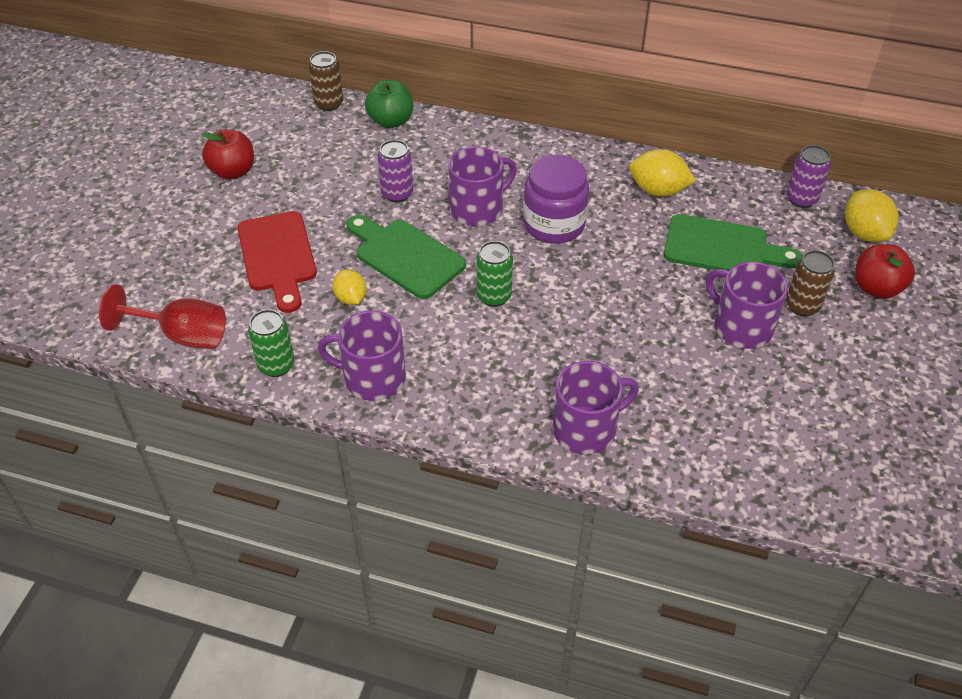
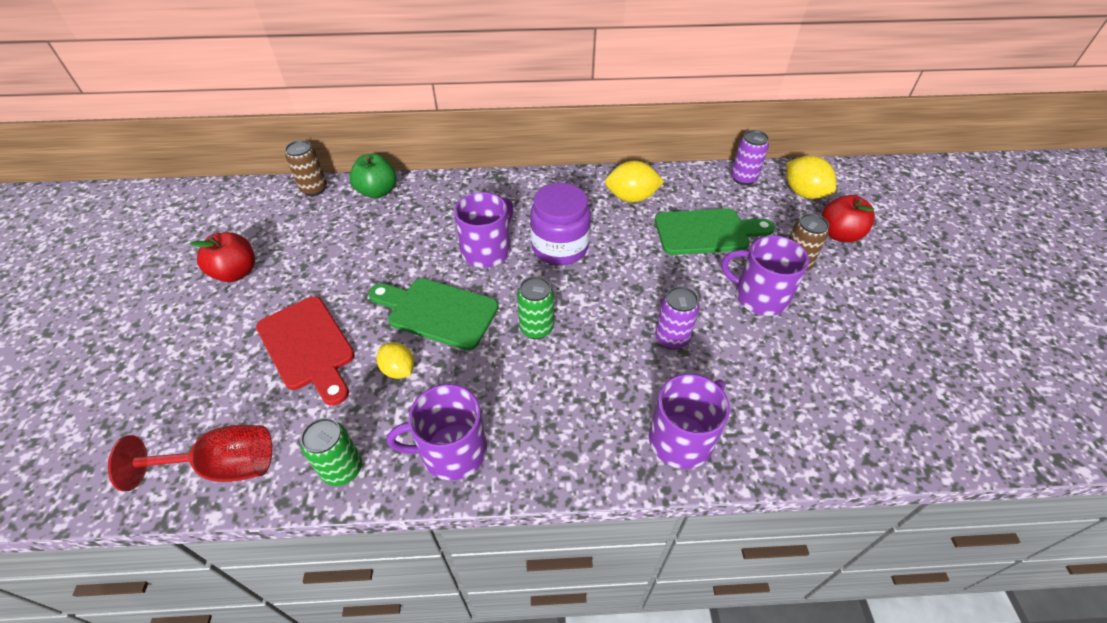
camera: 20 degrees left, 0 degrees up
(397, 193) = (407, 254): purple can -> purple can (671, 338)

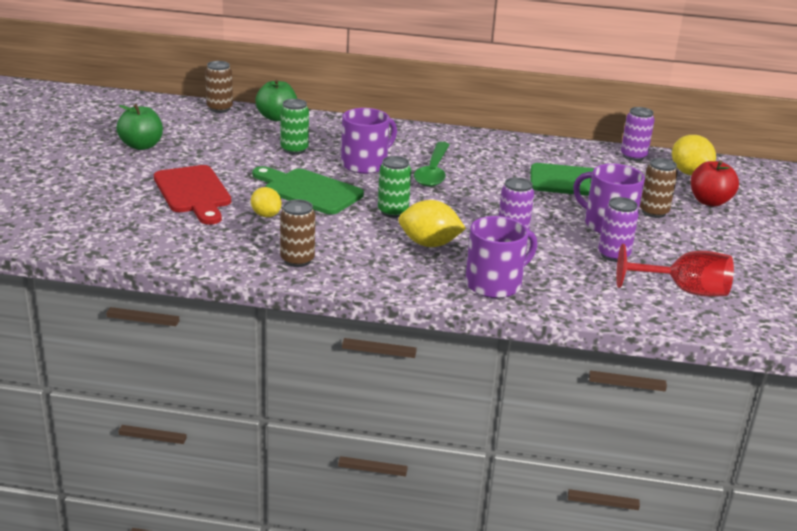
camera: 10 degrees right, 20 degrees down
(223, 467) = (114, 239): red goblet -> red goblet (683, 291)
(236, 272) = (141, 146): red apple -> green apple
(343, 469) = (207, 255): green can -> green can (294, 149)
(452, 451) = (297, 260): purple mug -> brown can
(560, 247) = (433, 172): purple jar -> green spoon
(631, 198) = (515, 153): yellow lemon -> yellow lemon (429, 244)
(784, 350) = (613, 255): none -> purple can

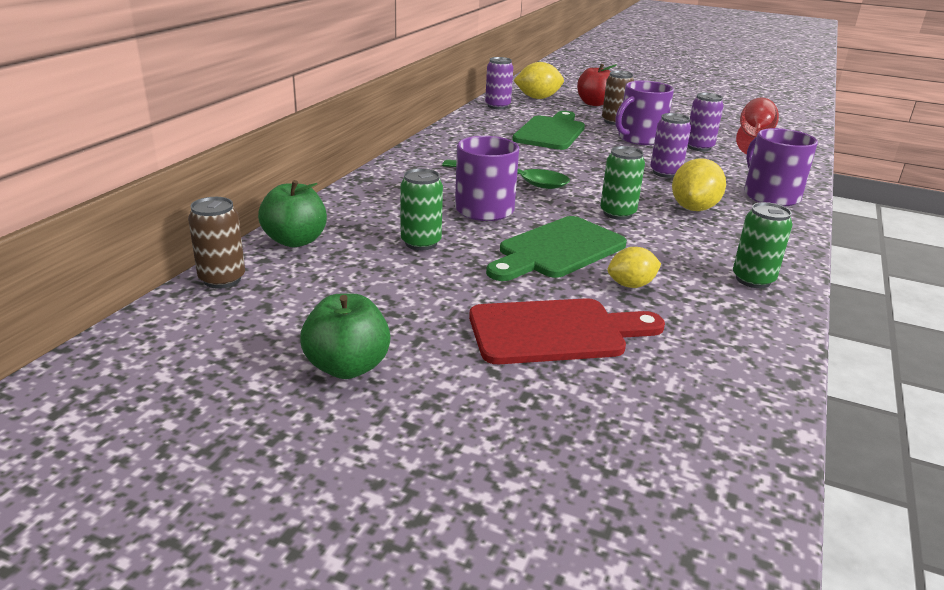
camera: 75 degrees left, 0 degrees up
(297, 260) = (753, 280): brown can -> green can

